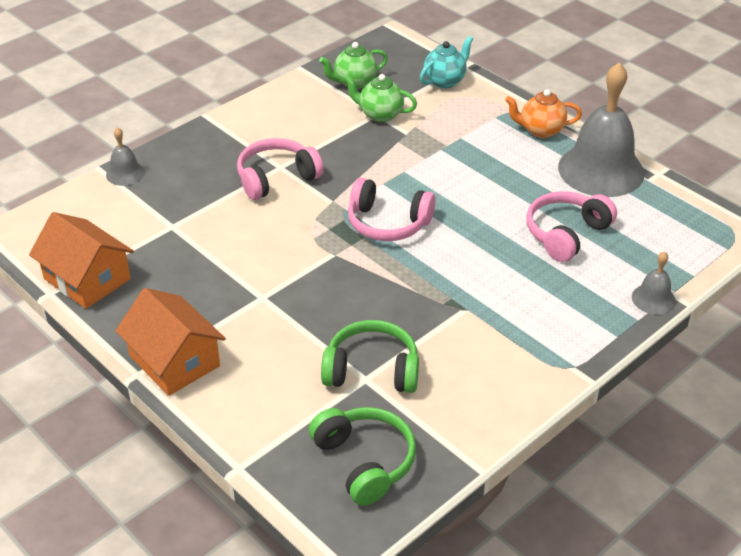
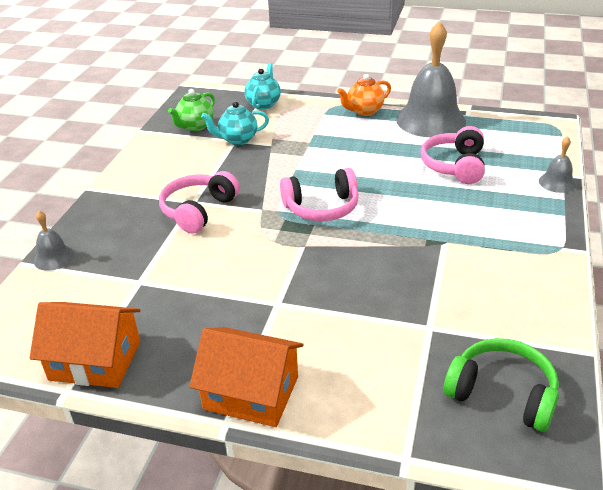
camera: 30 degrees left, 5 degrees down
(372, 370) = (427, 318): green headphones -> none
(380, 114) = (237, 140): green teapot -> turquoise teapot

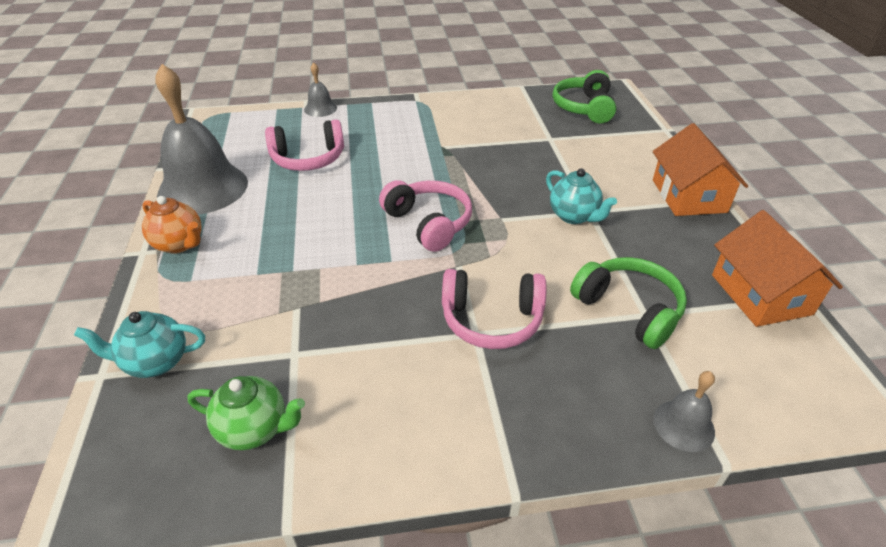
camera: 115 degrees left, 5 degrees up
(151, 275) = (629, 309): none -> green headphones
(237, 140) = (292, 350): turquoise teapot -> turquoise teapot (574, 216)

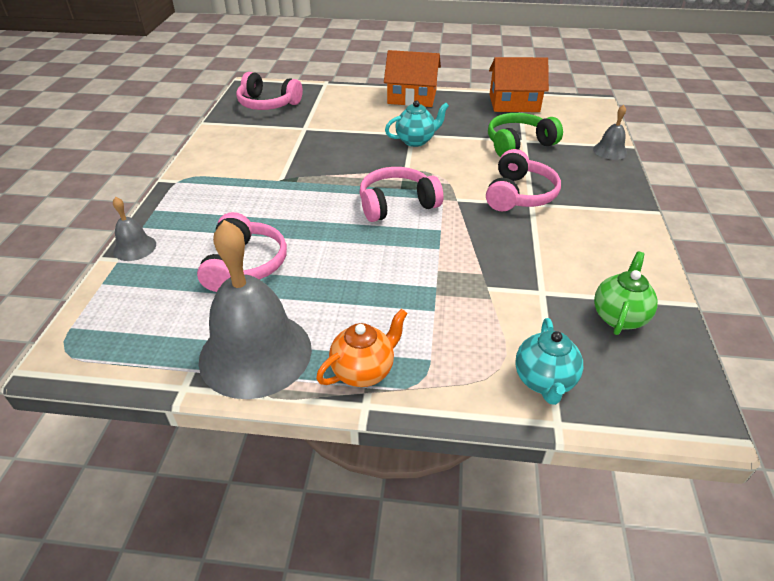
camera: 75 degrees left, 0 degrees up
(584, 108) = (268, 104): green headphones -> pink headphones

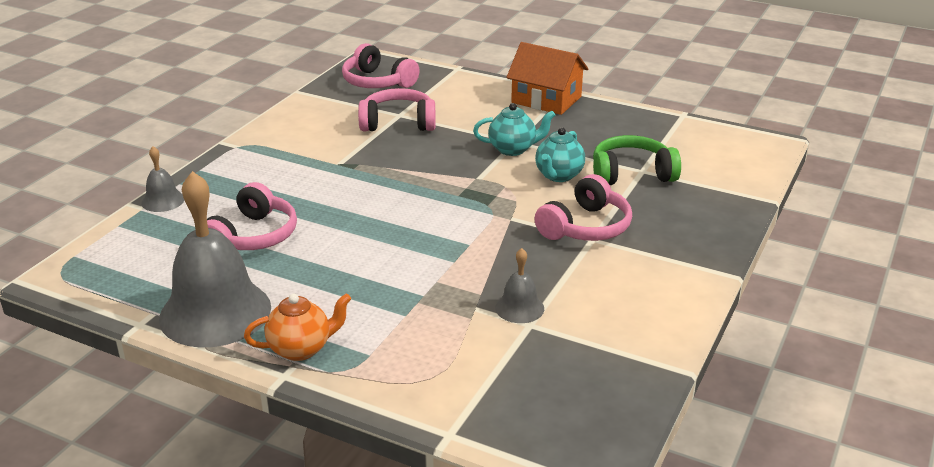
camera: 20 degrees right, 10 degrees down
(397, 204) = (442, 211): pink headphones -> pink headphones (398, 123)
(514, 103) = (666, 126): orange house -> none
(544, 381) = (465, 399): turquoise teapot -> turquoise teapot (558, 176)
(610, 151) = (739, 201): grey bell -> grey bell (519, 308)
(619, 316) = (592, 364): green teapot -> none

